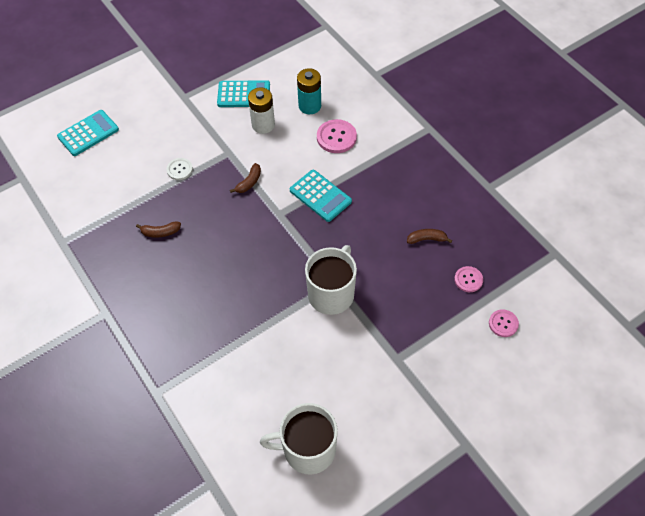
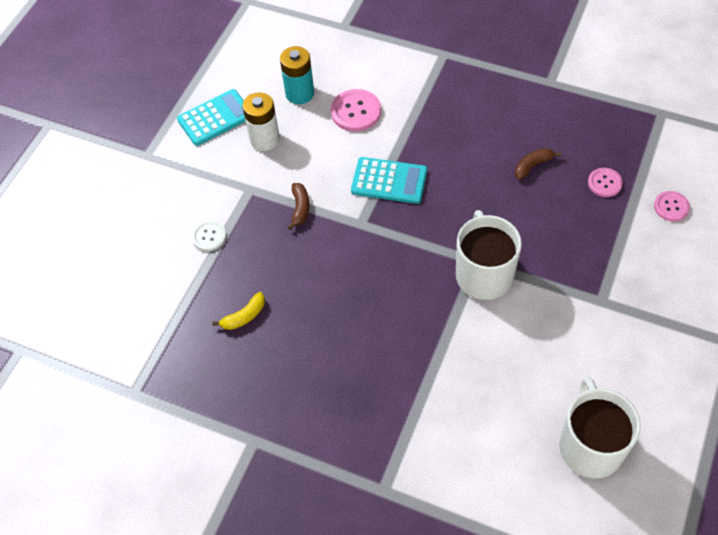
camera: 30 degrees left, 0 degrees up
(88, 133) = (63, 254): turquoise calculator -> none
(160, 232) = (244, 316): brown banana -> yellow banana
(307, 449) = (590, 445): white mug -> white mug turned 120 degrees clockwise

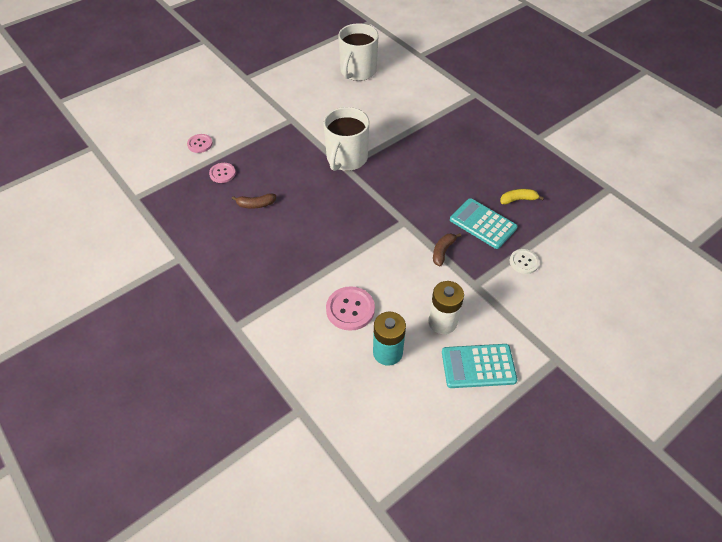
camera: 155 degrees left, 5 degrees down
(389, 181) = (364, 240): turquoise calculator -> turquoise calculator (483, 224)

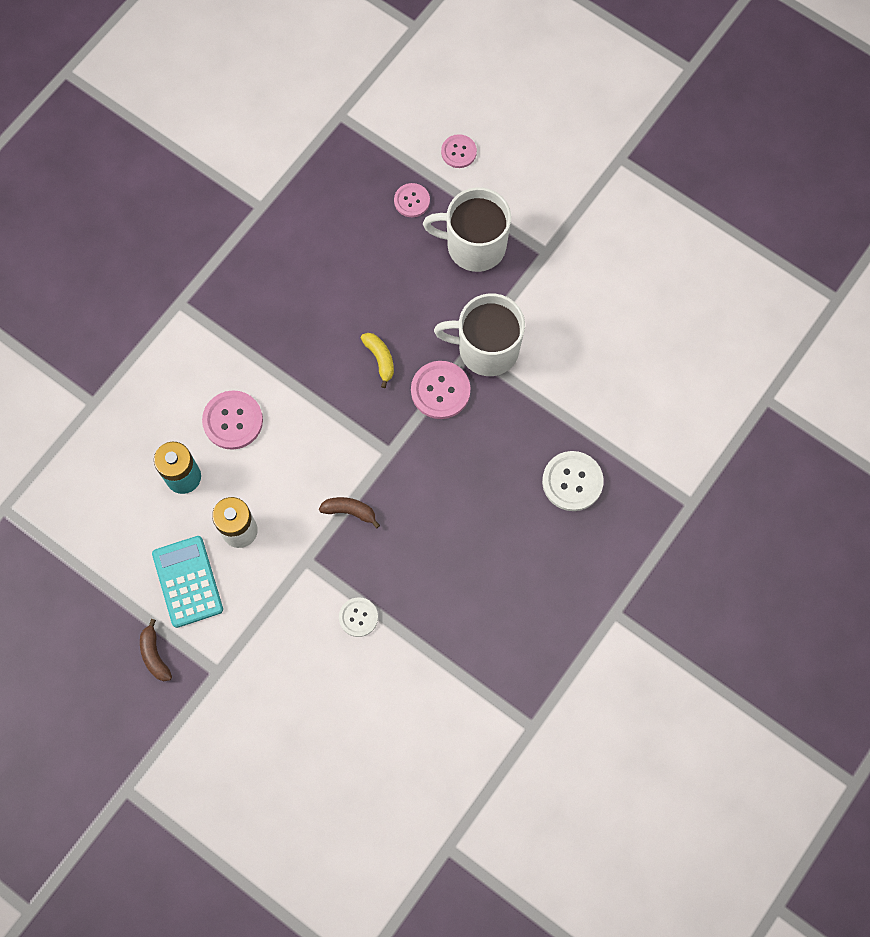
camera: 75 degrees right, 20 degrees up
(255, 204) = (368, 261): brown banana -> brown banana (154, 655)
(357, 71) = (689, 313): white mug -> white mug (474, 245)
(368, 186) = (440, 390): none -> pink button
(449, 138) = (572, 481): none -> white button
(483, 224) = (412, 555): turquoise calculator -> none
(518, 199) = (471, 597): yellow banana -> yellow banana (380, 359)

